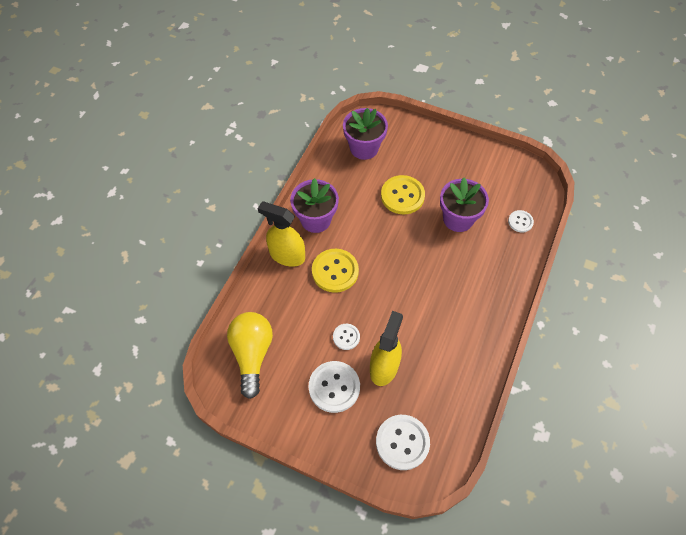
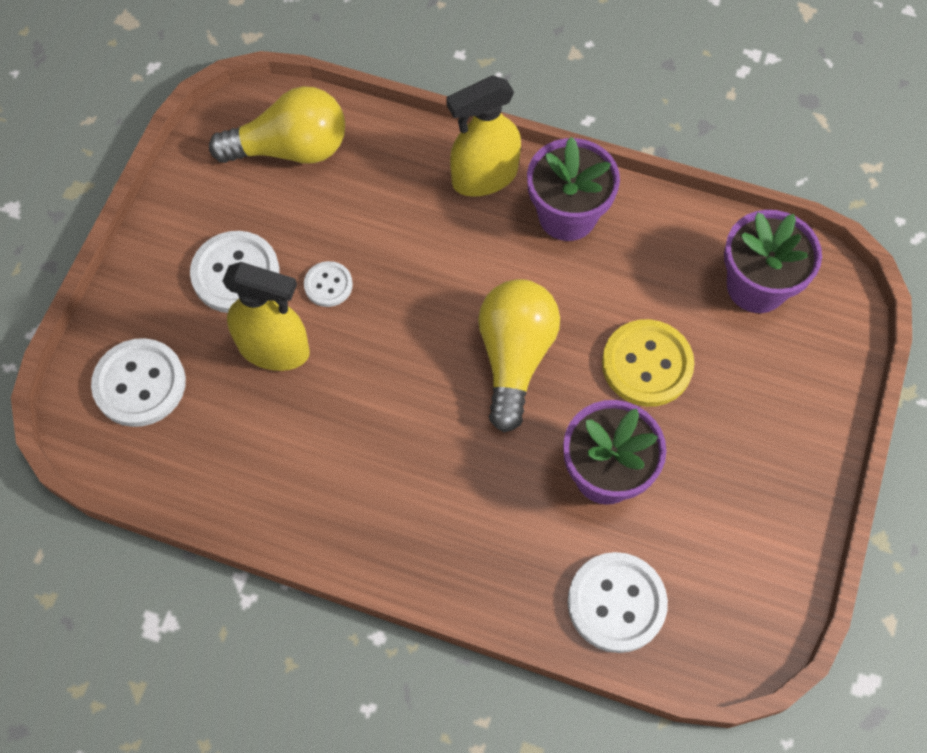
camera: 85 degrees right, 5 degrees up
(287, 255) = (484, 177): yellow spray bottle -> yellow spray bottle turned 135 degrees counterclockwise
(335, 271) = (458, 257): yellow button -> none
(395, 251) = (514, 357): none -> yellow light bulb
(520, 222) = (616, 603): white button -> white button, size x1.82

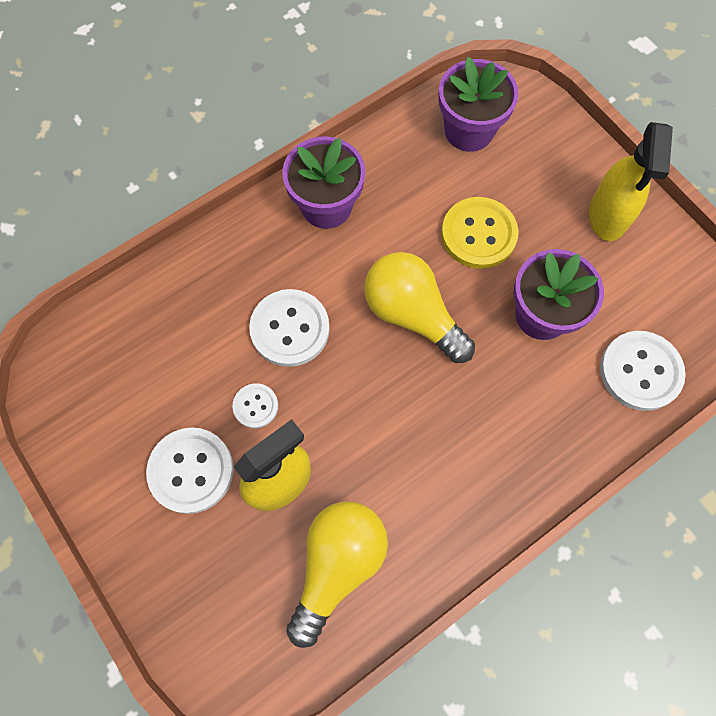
camera: 55 degrees left, 5 degrees up
(140, 384) = (232, 611): white button -> white button (290, 329)
(291, 149) = (113, 358): yellow light bulb -> yellow light bulb (337, 564)
(484, 177) = (251, 238): yellow spray bottle -> yellow spray bottle (608, 216)

